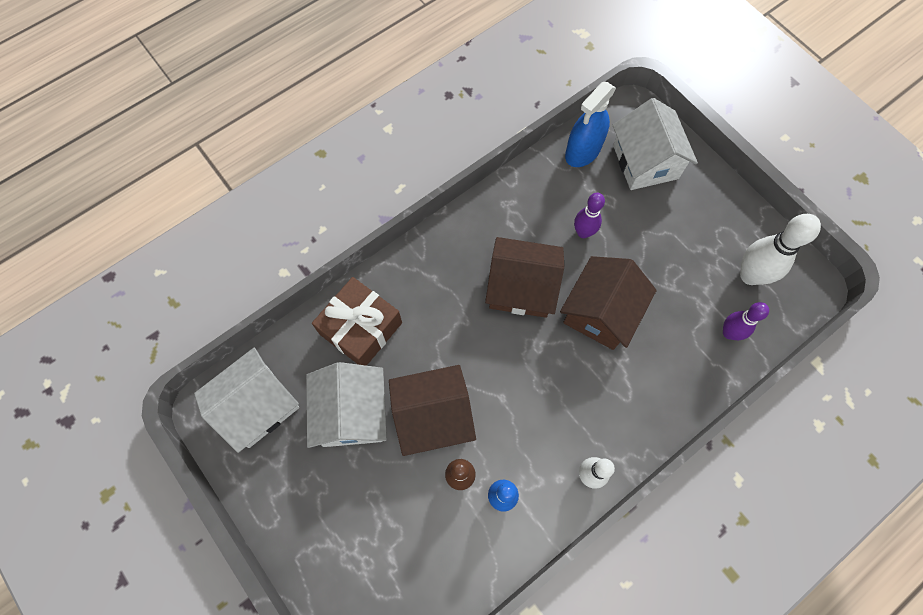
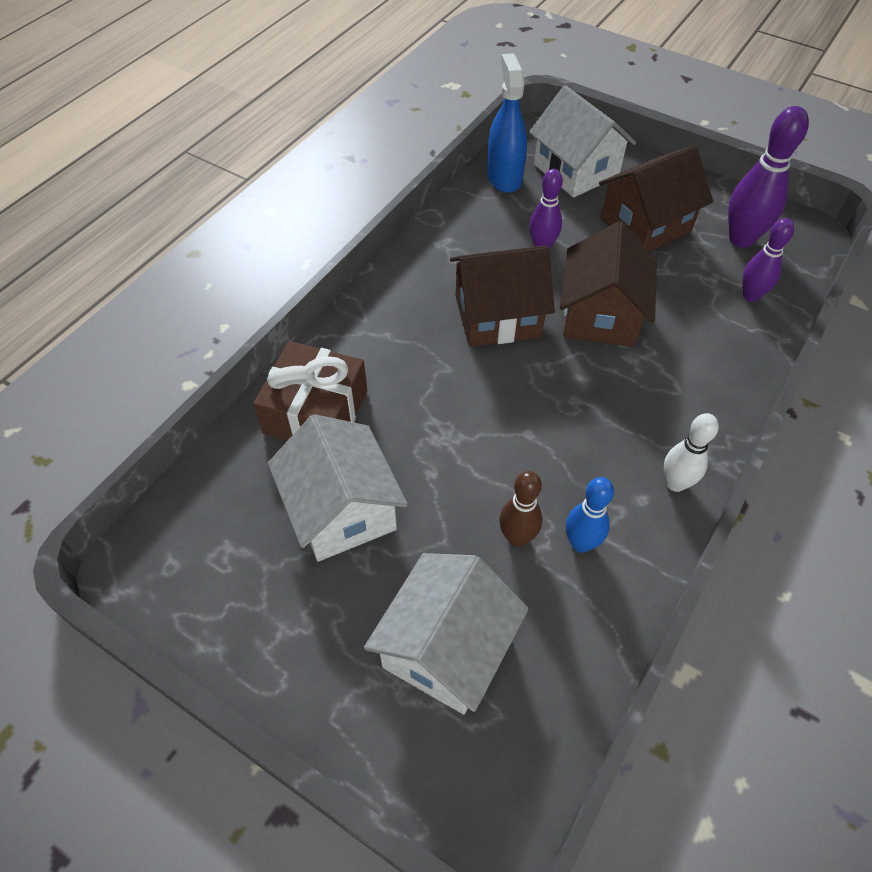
camera: 20 degrees left, 15 degrees down
(257, 405) = (205, 541): white house -> white house (446, 648)
(433, 415) = (451, 479): brown house -> brown house (645, 225)
(583, 151) = (504, 177): blue spray bottle -> blue spray bottle turned 150 degrees clockwise
(750, 275) = (741, 239): white bowling pin -> purple bowling pin

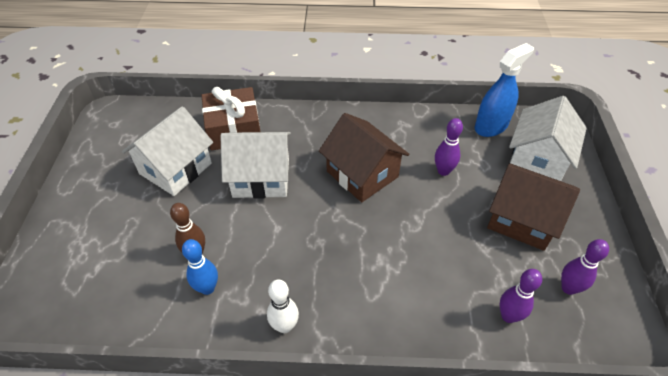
camera: 60 degrees right, 5 degrees down
(446, 648) = (107, 250): white house -> white house (261, 177)
(601, 315) = (407, 227): brown house -> none
(741, 239) = (568, 288): purple bowling pin -> purple bowling pin, size x0.63

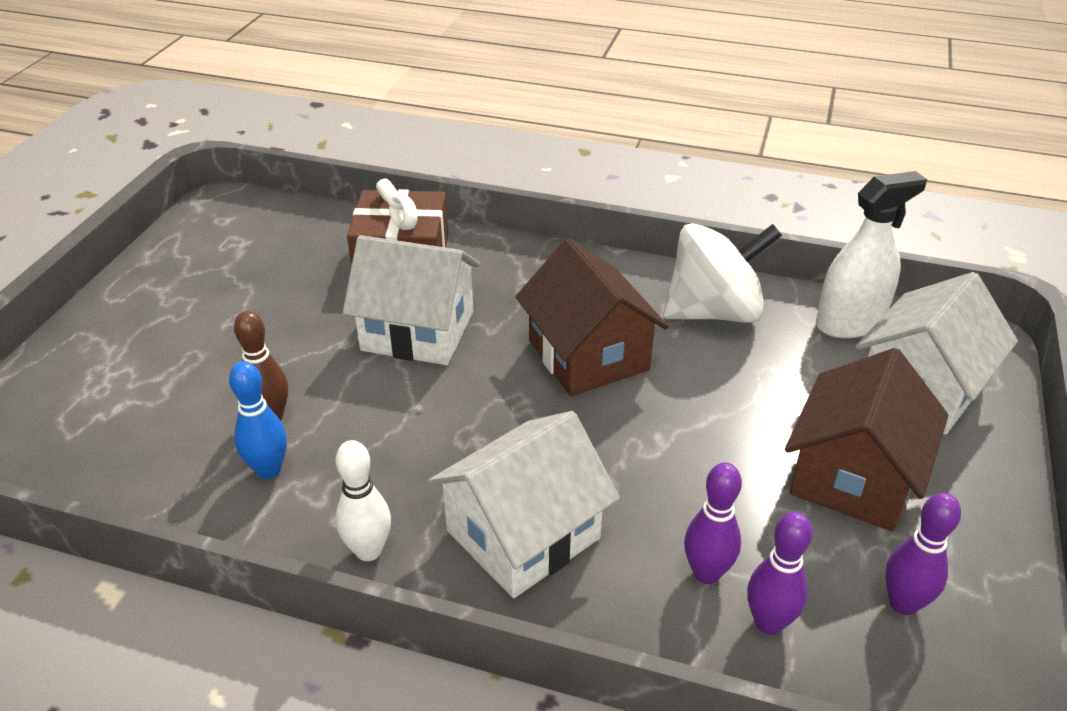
camera: 15 degrees right, 10 degrees down
(175, 168) = (289, 295): white house -> white house (523, 534)
(420, 133) = (714, 312): none -> white spinning top
(443, 171) = (734, 376): purple bowling pin -> purple bowling pin (706, 573)
(491, 126) = (849, 323): blue spray bottle -> white spray bottle
(522, 219) = (853, 477): brown house -> brown house turned 75 degrees clockwise

